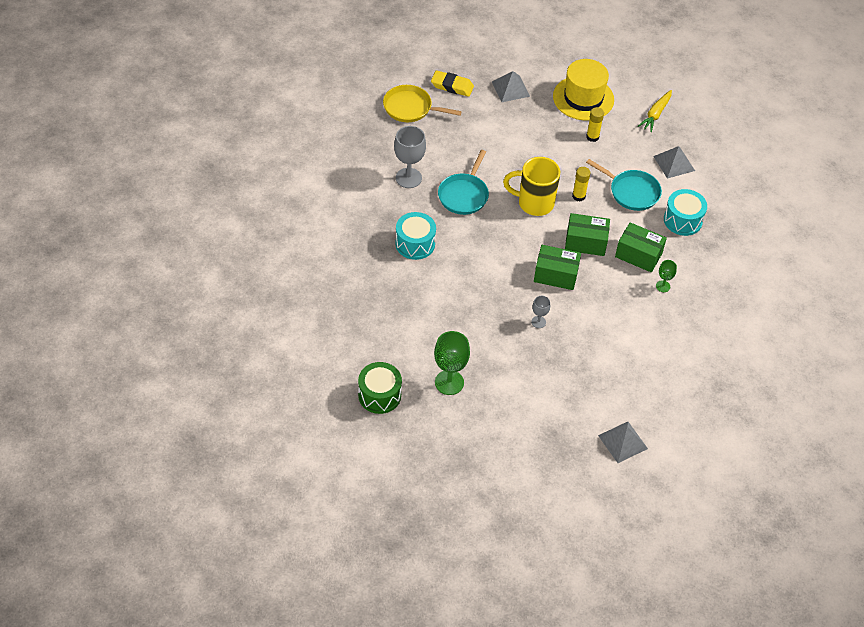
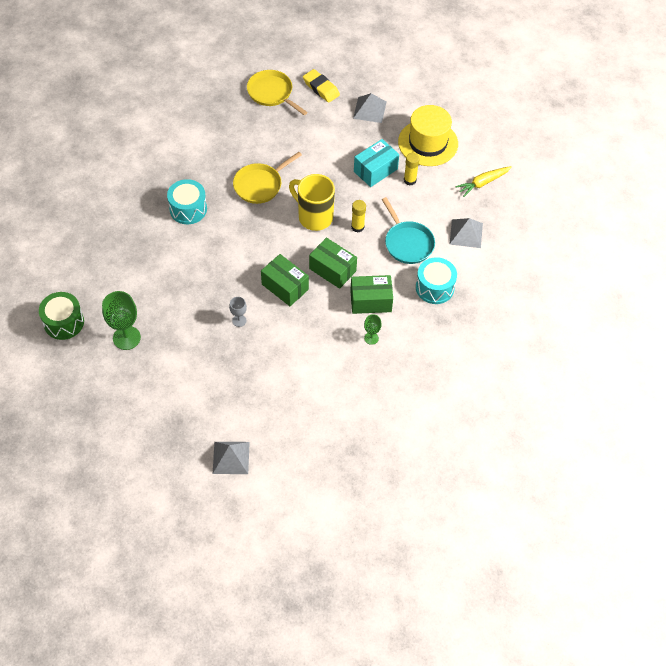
camera: 30 degrees right, 5 degrees up
(408, 178) = (225, 151): grey goblet -> none
(464, 195) = (260, 185): turquoise pan -> yellow pan
(556, 140) = (375, 170): none -> turquoise box
(638, 255) = (370, 301): green box -> green box turned 60 degrees counterclockwise

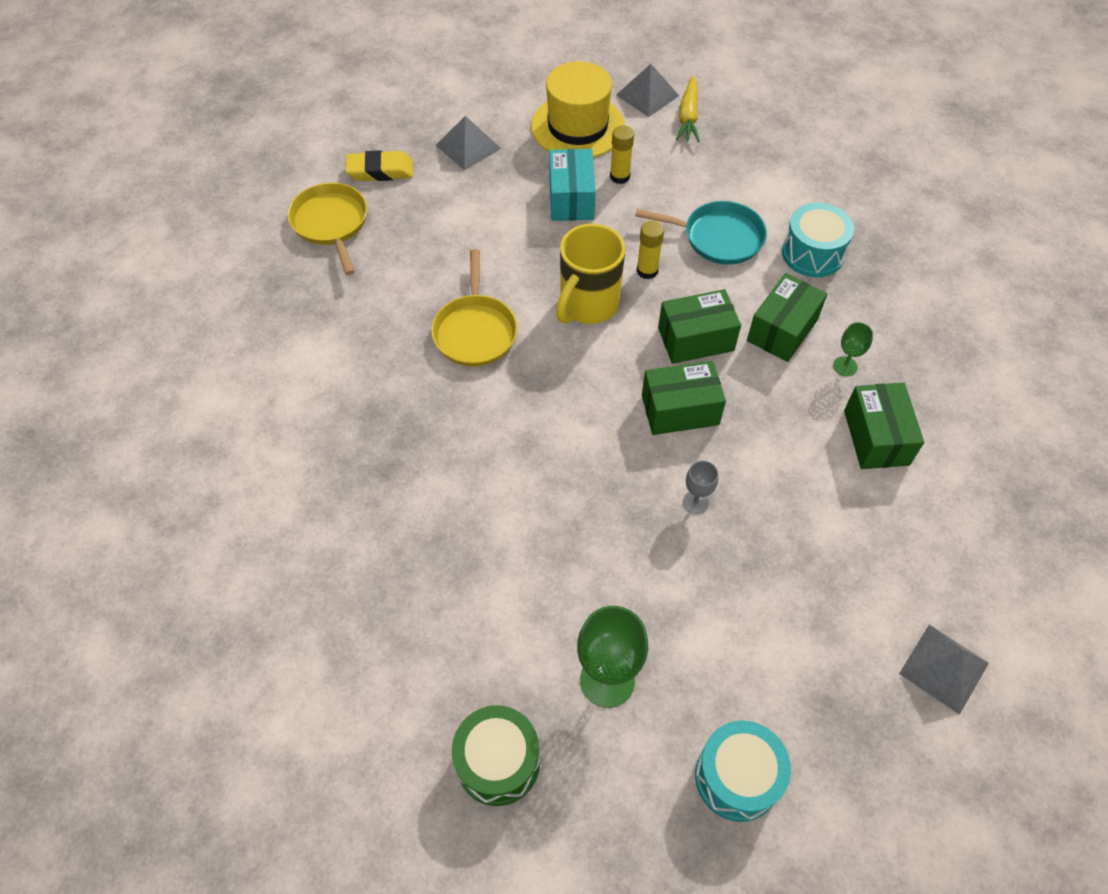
camera: 50 degrees left, 0 degrees up
(188, 209) = (434, 442): turquoise drum -> turquoise drum (737, 777)
(272, 93) = (331, 223): yellow pan -> yellow pan turned 75 degrees clockwise
(314, 217) = (588, 305): yellow mug -> yellow mug turned 45 degrees counterclockwise
(338, 372) = (876, 437): none -> green box
(466, 233) = (752, 175): grey pyramid -> grey pyramid (647, 95)

